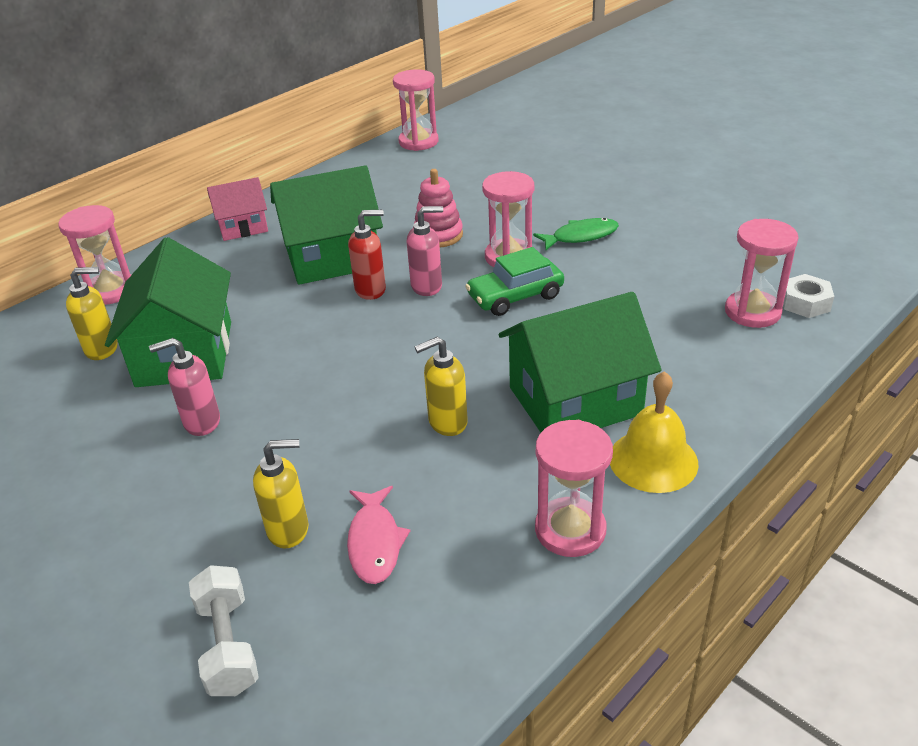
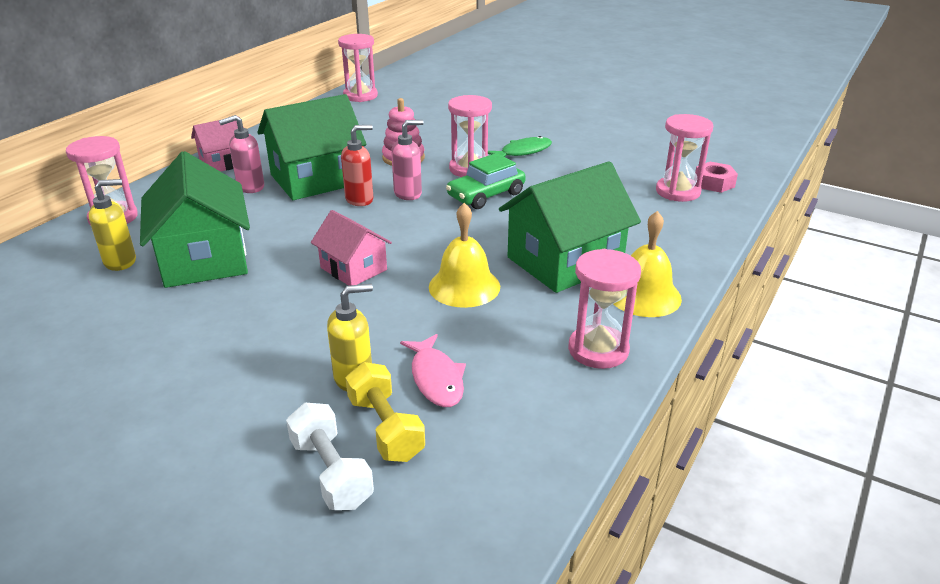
camera: 15 degrees left, 5 degrees down
(201, 422) = (240, 308): pink soap dispenser -> pink soap dispenser (250, 187)
(301, 598) = (385, 428): none -> yellow dumbbell
(334, 384) = (353, 269): none -> pink house
(447, 422) = (464, 286): yellow soap dispenser -> yellow bell
(805, 303) = (714, 183): white nut -> pink nut

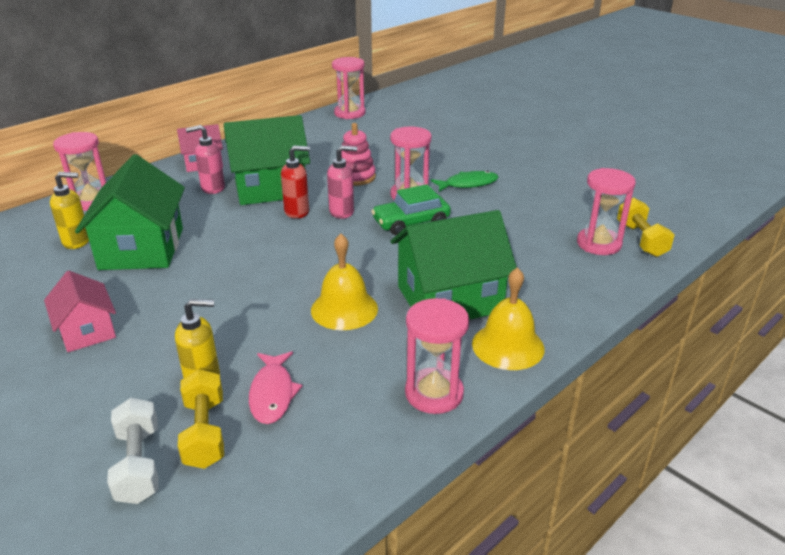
camera: 15 degrees right, 0 degrees up
(353, 269) = (257, 277): pink house -> pink house (87, 331)
(714, 183) = (641, 240): pink nut -> yellow dumbbell

